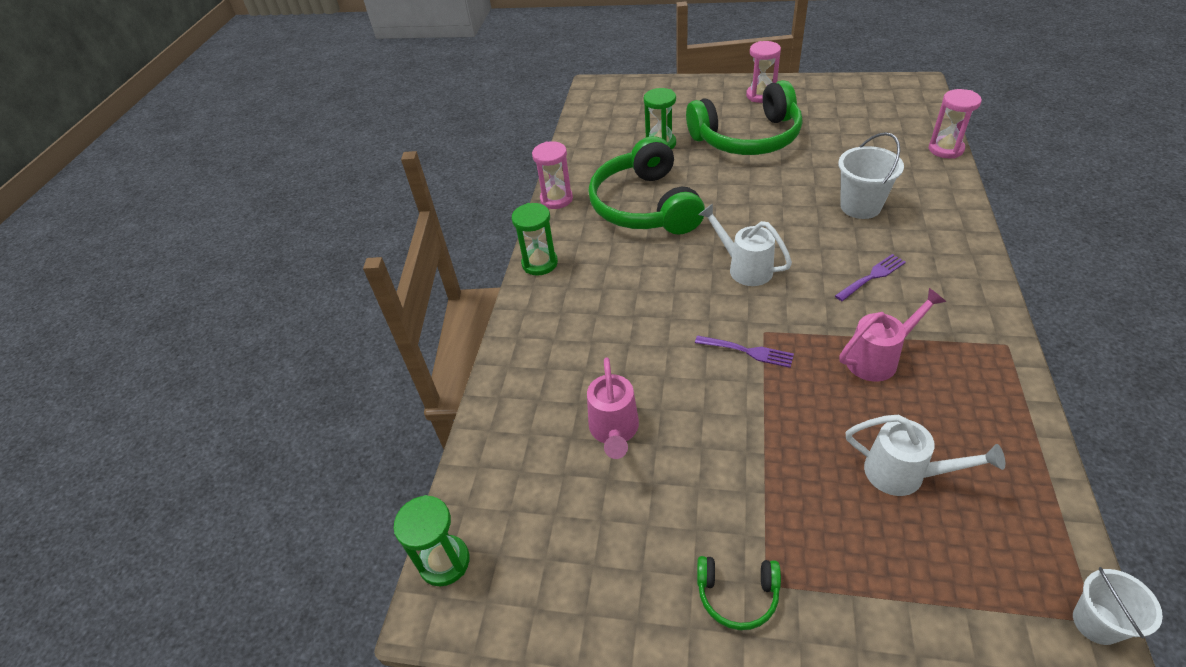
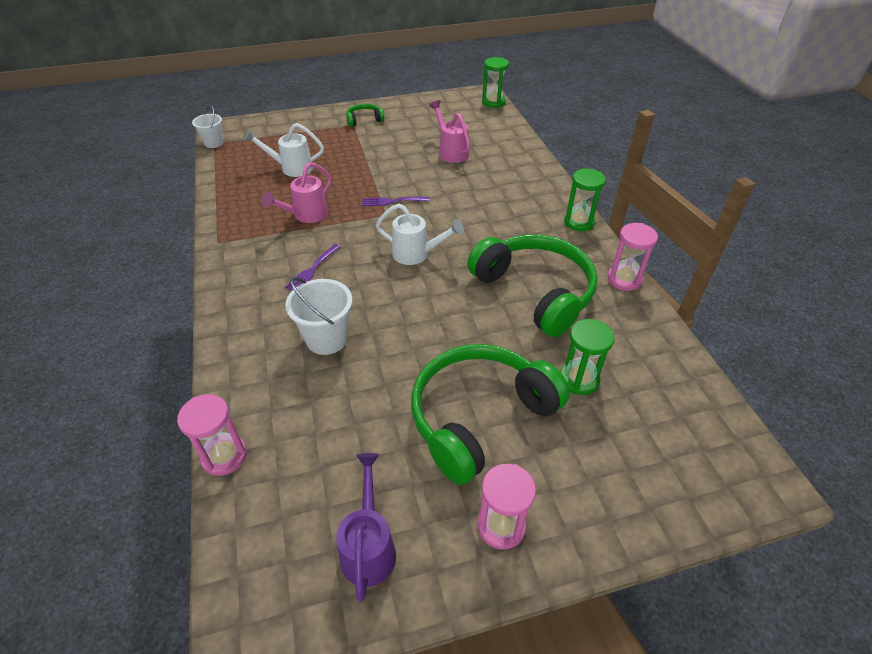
camera: 150 degrees right, 0 degrees up
(843, 100) = (369, 547): none -> purple watering can

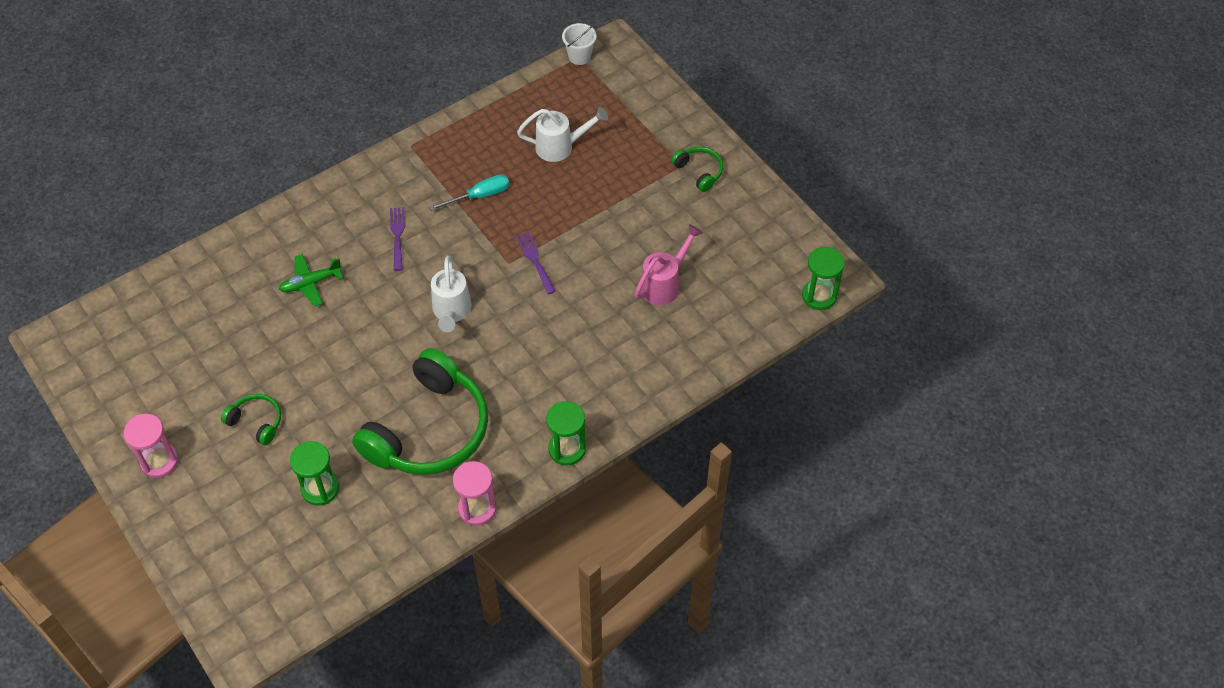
camera: 70 degrees right, 10 degrees up
(224, 456) = (175, 268): pink hourglass -> none
(292, 168) = (560, 147): white watering can -> white watering can turned 105 degrees clockwise
(306, 215) = (479, 196): pink watering can -> turquoise screwdriver
(312, 269) = (397, 236): purple fork -> purple fork turned 75 degrees clockwise
(327, 339) = (311, 283): white bucket -> green plane
(369, 547) = (125, 384): purple watering can -> none
(479, 417) = (256, 422): green headphones -> green headphones, size x0.43

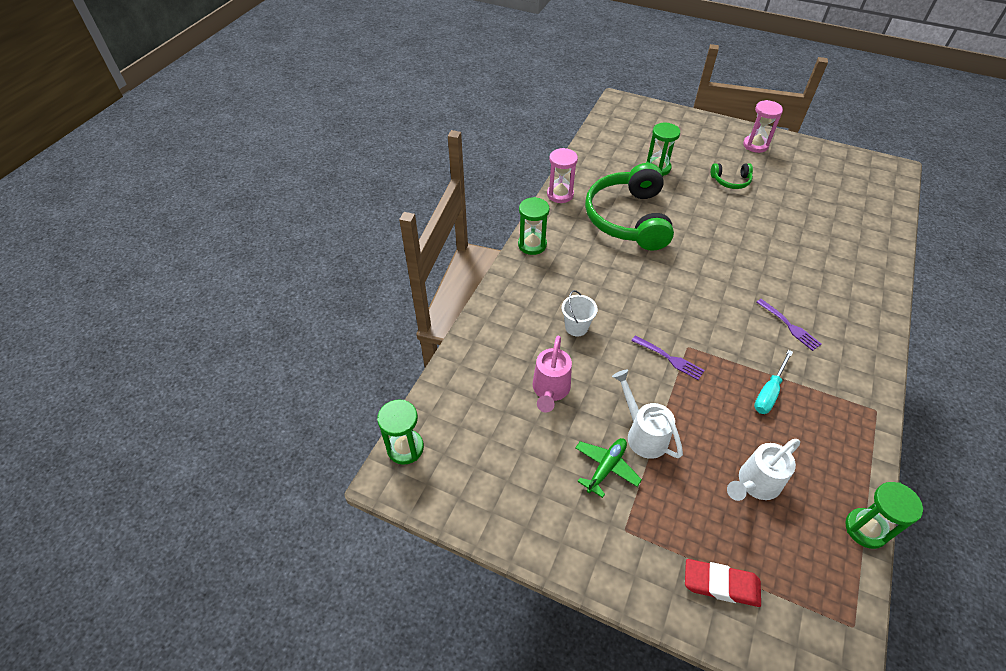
camera: 150 degrees right, 5 degrees down
(311, 283) = (802, 265): green plane -> green plane (606, 468)
(451, 312) = (690, 291): white watering can -> white watering can (643, 434)
(512, 91) = (865, 529): none -> green hourglass
(579, 56) = (854, 628): white bucket -> white bucket (576, 327)
(642, 110) = (721, 584): none -> red eraser
(699, 172) = (601, 531): green headphones -> none

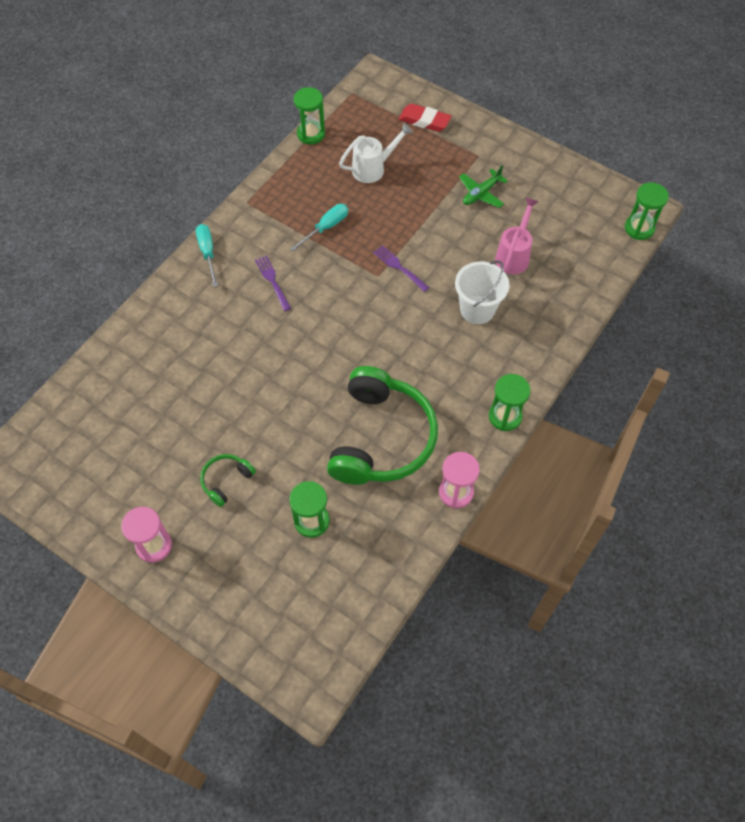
camera: 170 degrees left, 10 degrees up
(576, 327) = (477, 309): white bucket -> white bucket, size x1.53
(643, 434) = (445, 212): white watering can -> none
(731, 181) = (226, 480): green headphones -> green headphones turned 60 degrees counterclockwise
(873, 345) = (208, 253): none -> turquoise screwdriver

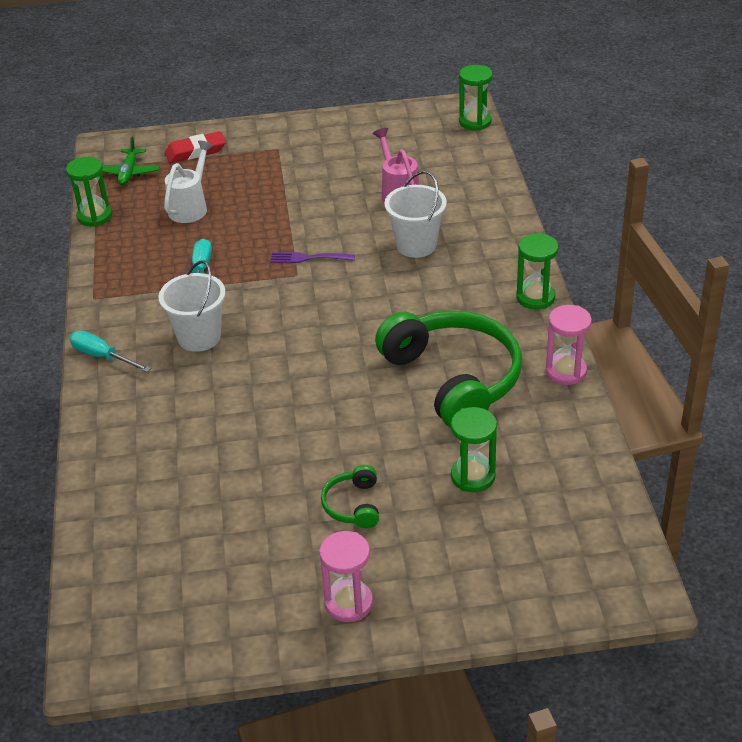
camera: 40 degrees left, 20 degrees down
(272, 281) = (199, 337): purple fork -> white bucket
(481, 193) = (314, 170): green plane -> green plane (129, 172)

